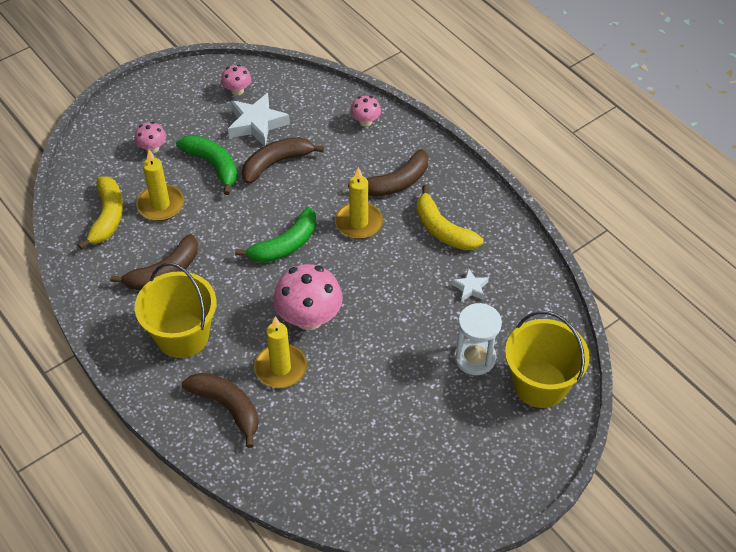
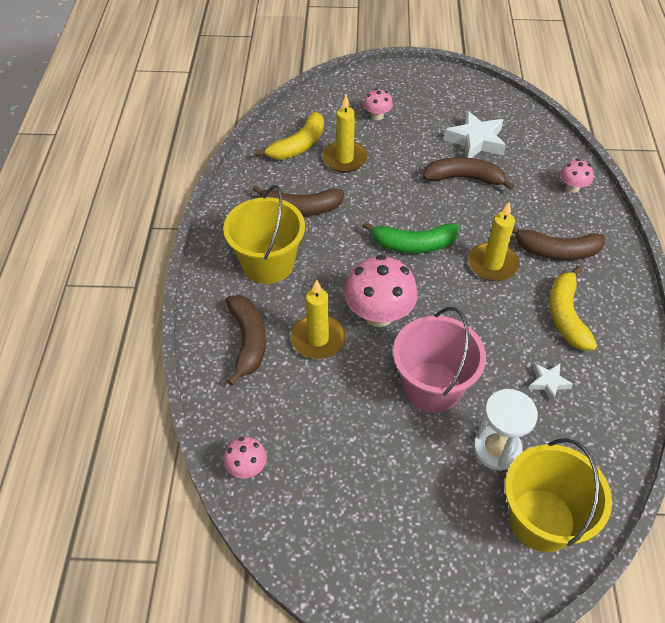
camera: 40 degrees right, 0 degrees up
(213, 165) = (411, 152): green banana -> none
(237, 90) = (482, 109): pink mushroom -> pink mushroom (247, 467)
(395, 346) = (432, 387): none -> pink bucket

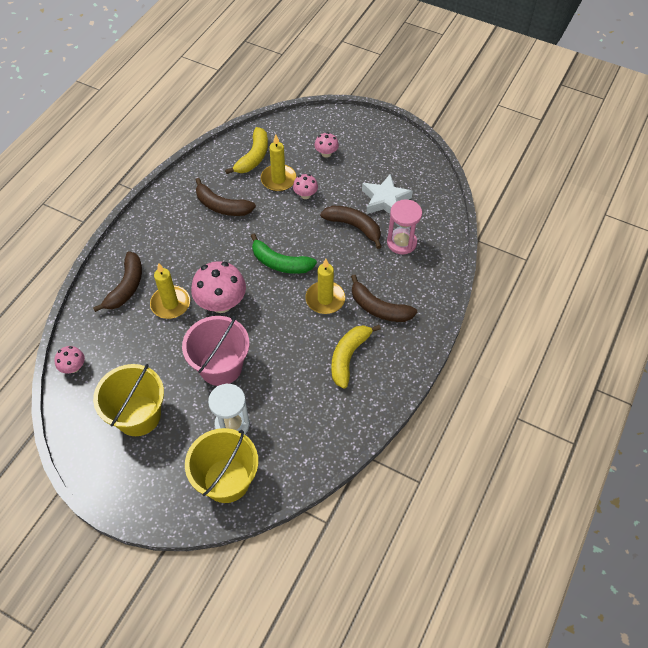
camera: 25 degrees right, 5 degrees up
(268, 263) = (173, 238): yellow bucket -> yellow bucket (138, 415)
(298, 145) = (253, 157): yellow banana -> yellow banana turned 45 degrees counterclockwise
(526, 176) = (401, 242): none -> pink hourglass
(548, 383) = (299, 397): white star -> none
(572, 187) = (430, 264): pink mushroom -> pink mushroom (305, 195)

